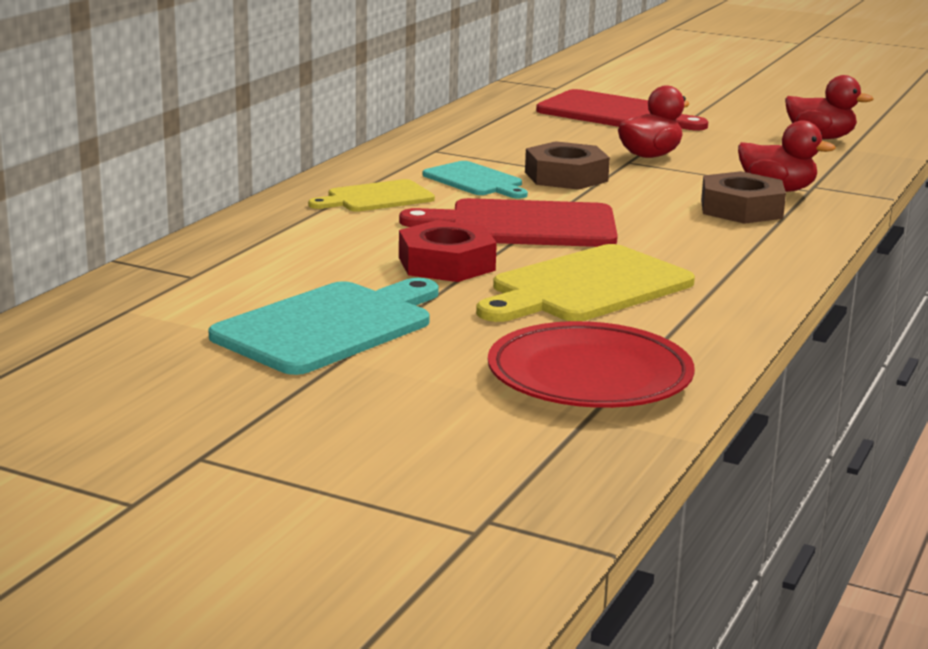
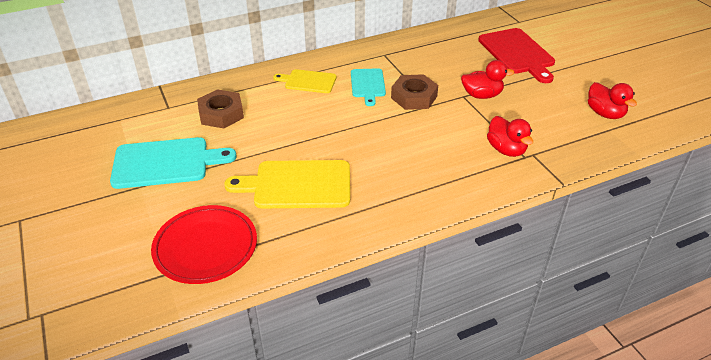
camera: 40 degrees right, 20 degrees up
(446, 264) = (267, 141): red nut -> none
(524, 225) = (339, 127): red cutting board -> none
(741, 209) = (461, 157): brown nut -> brown nut (221, 114)

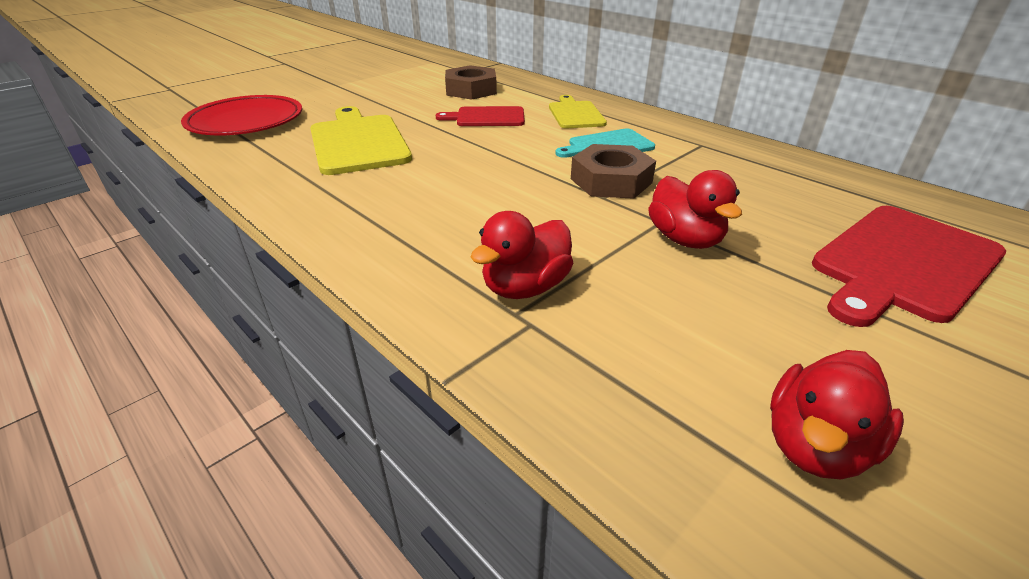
camera: 70 degrees right, 5 degrees down
(166, 163) = (375, 86): turquoise cutting board -> none
(288, 118) = (487, 117): none -> red cutting board

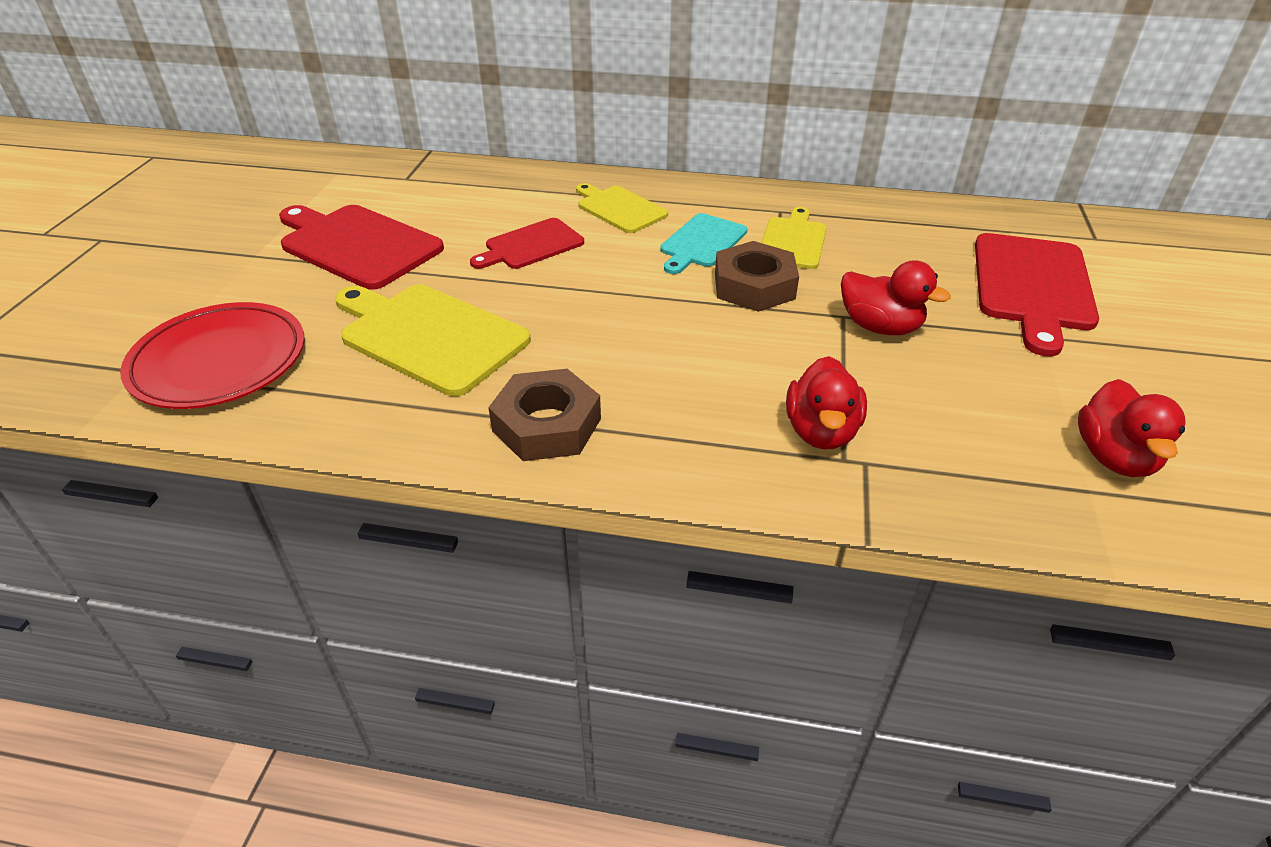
camera: 35 degrees left, 5 degrees up
(392, 93) = (357, 244): none -> red cutting board
(471, 90) = (455, 208): brown nut -> brown nut (547, 425)
(685, 164) = (793, 241): none -> yellow cutting board

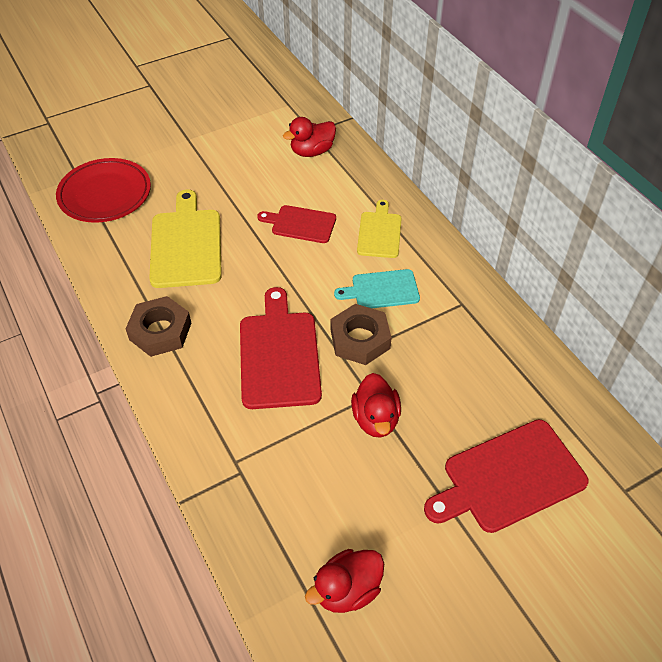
camera: 50 degrees right, 10 degrees up
(357, 244) = (232, 164): red cutting board -> red cutting board (279, 354)
(793, 241) = (431, 329): yellow cutting board -> none
(821, 431) = (249, 441): red duck -> red duck (312, 151)

